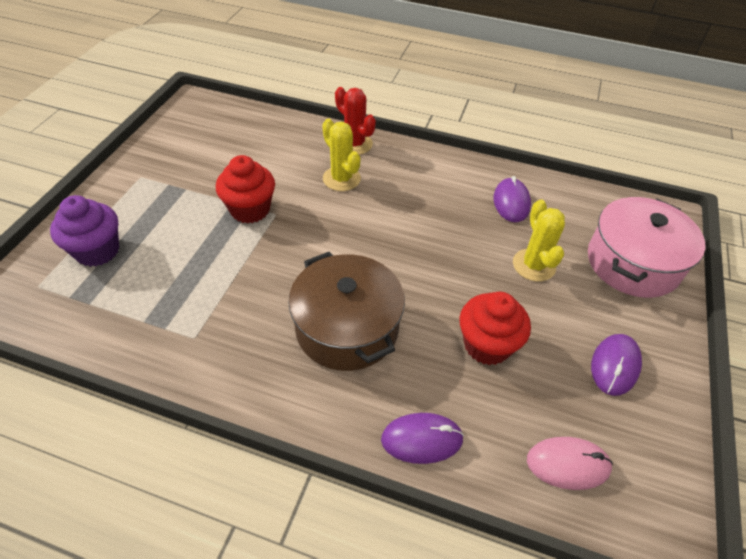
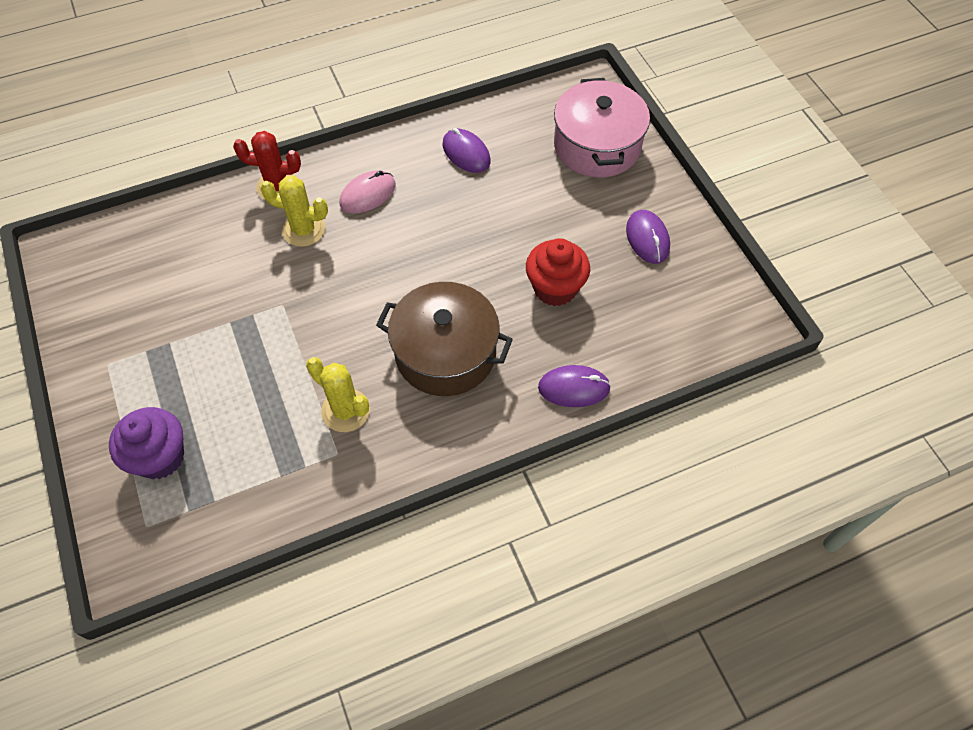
camera: 40 degrees left, 10 degrees up
(250, 209) = (254, 317): red cupcake -> none
(422, 439) = (574, 388): purple mouse -> purple mouse turned 45 degrees clockwise
(534, 265) = (531, 199): yellow cactus -> yellow cactus (345, 410)
(568, 464) = (673, 329): pink mouse -> pink mouse (367, 194)

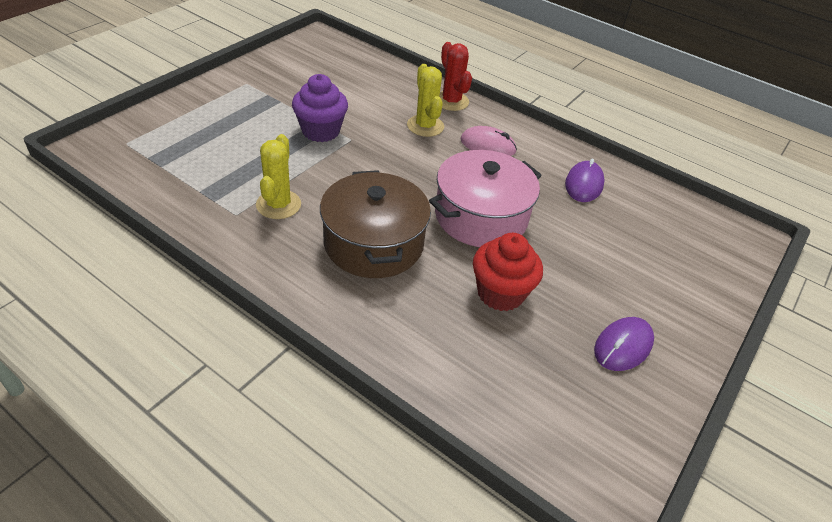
camera: 55 degrees right, 15 degrees down
(160, 457) = (185, 130): purple cupcake -> purple cupcake (320, 131)
(574, 388) = (401, 348): purple mouse -> none
(597, 146) = (687, 266): pink pot -> pink pot (481, 216)

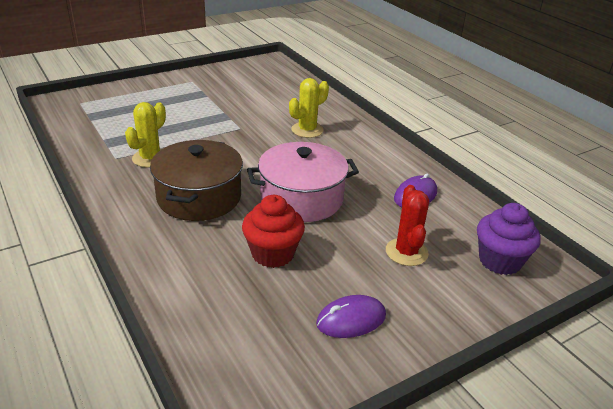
camera: 25 degrees right, 10 degrees down
(320, 131) = (221, 119): purple cupcake -> purple cupcake (500, 261)
(425, 126) = (307, 130): yellow cactus -> yellow cactus turned 45 degrees clockwise
(451, 101) = (343, 117): red cactus -> red cactus (406, 252)
(488, 145) = (350, 152): pink mouse -> none

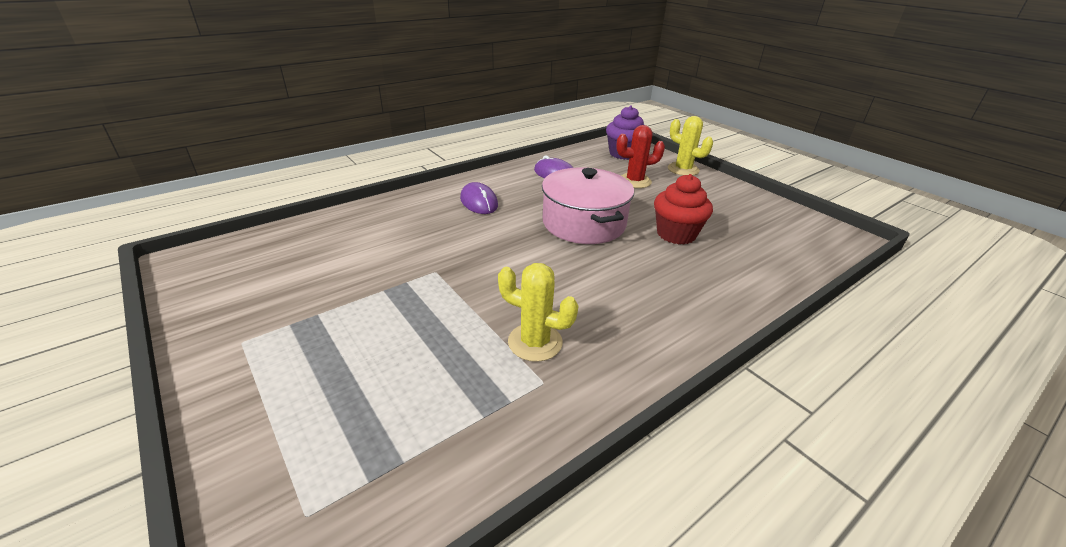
camera: 95 degrees left, 0 degrees up
(199, 197) = (611, 285): brown pot -> none
(307, 130) = (439, 224): yellow cactus -> yellow cactus (683, 169)
(351, 320) = (723, 202): purple mouse -> purple mouse (479, 202)

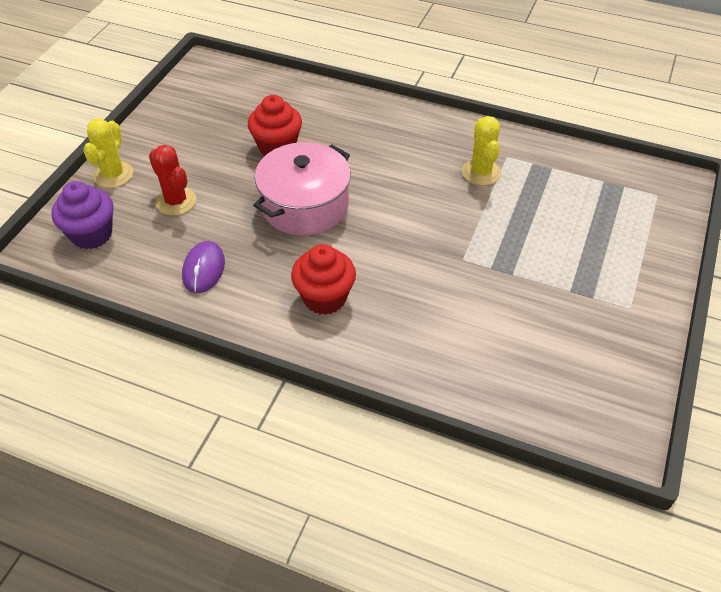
camera: 120 degrees left, 15 degrees up
(479, 202) = (324, 298): purple mouse -> red cupcake

